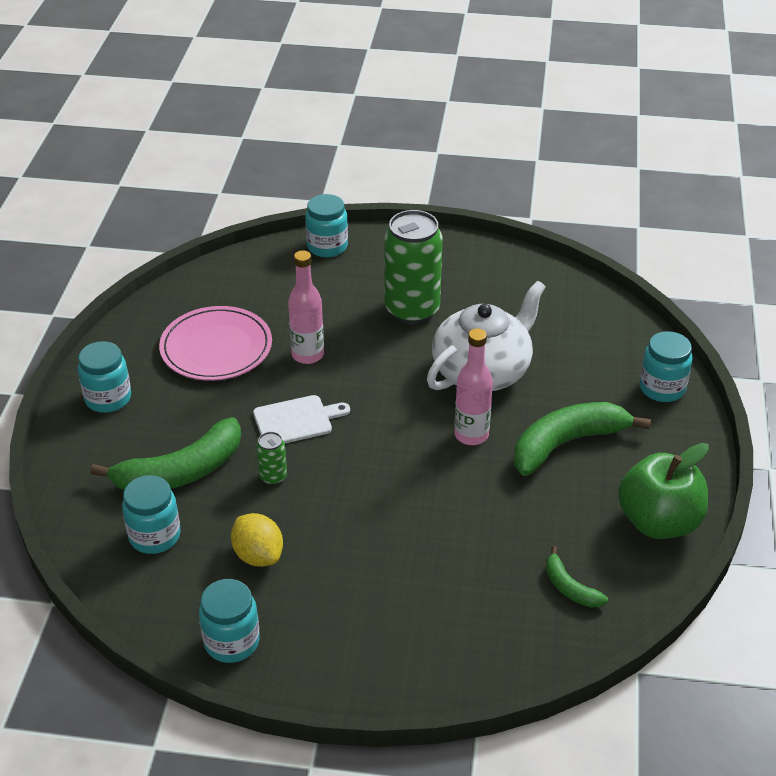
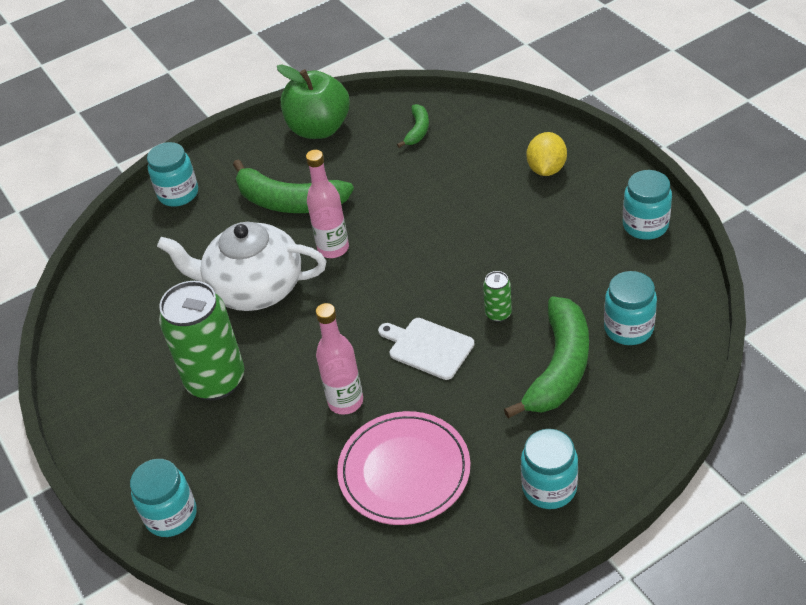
camera: 125 degrees left, 5 degrees up
(181, 472) = (559, 367): green banana -> green banana turned 90 degrees clockwise
(258, 555) = (571, 266): yellow lemon -> yellow lemon (546, 169)

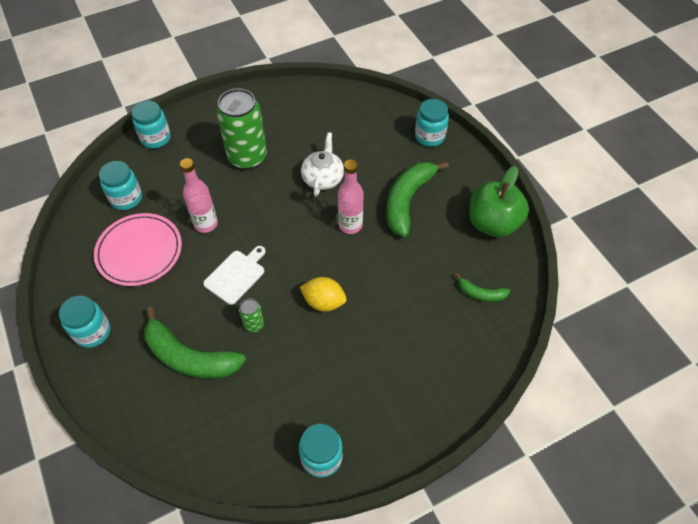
camera: 90 degrees right, 10 degrees up
(254, 288) = (323, 178): white teapot -> white teapot, size x0.62
(546, 169) = (412, 388): yellow lemon -> yellow lemon (324, 302)
(628, 328) = (210, 415): turquoise jar -> turquoise jar (126, 198)

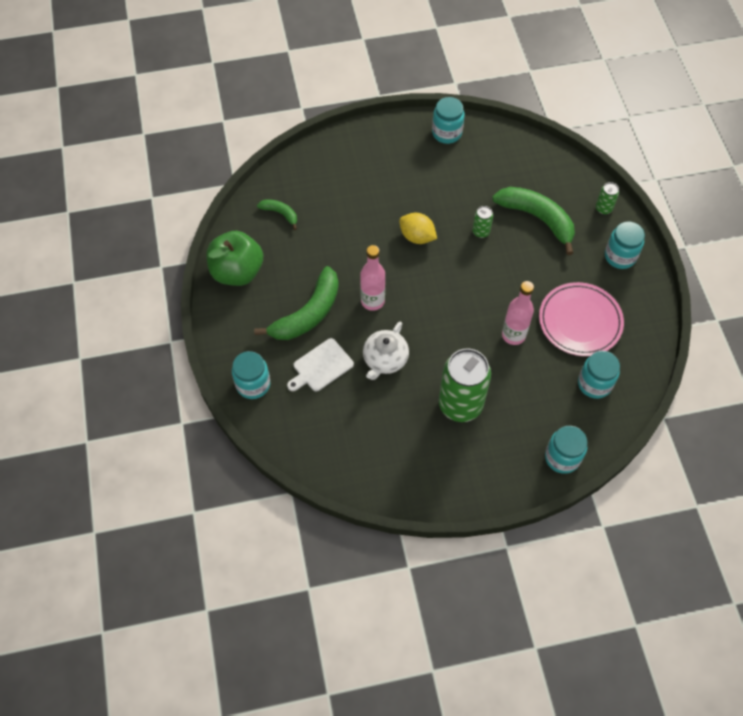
camera: 165 degrees left, 5 degrees up
(109, 390) = (603, 209): none -> green can
(236, 275) = (490, 277): white cutting board -> white cutting board (321, 366)

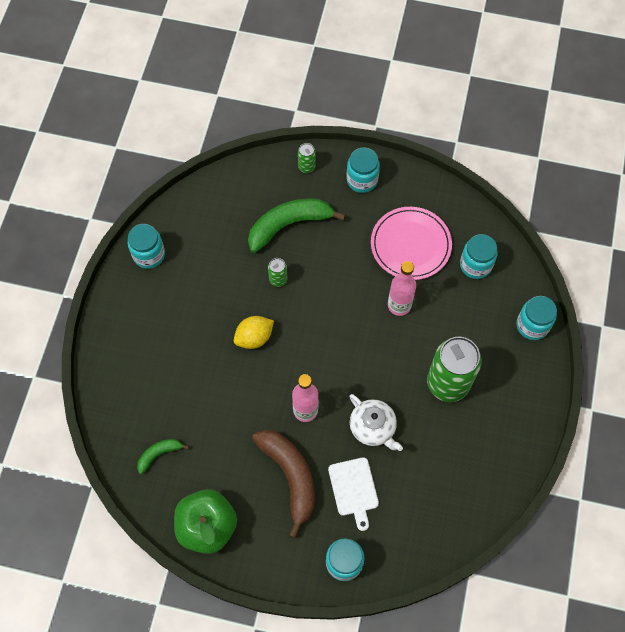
camera: 65 degrees left, 5 degrees up
(308, 313) = (290, 476): green banana -> brown banana

